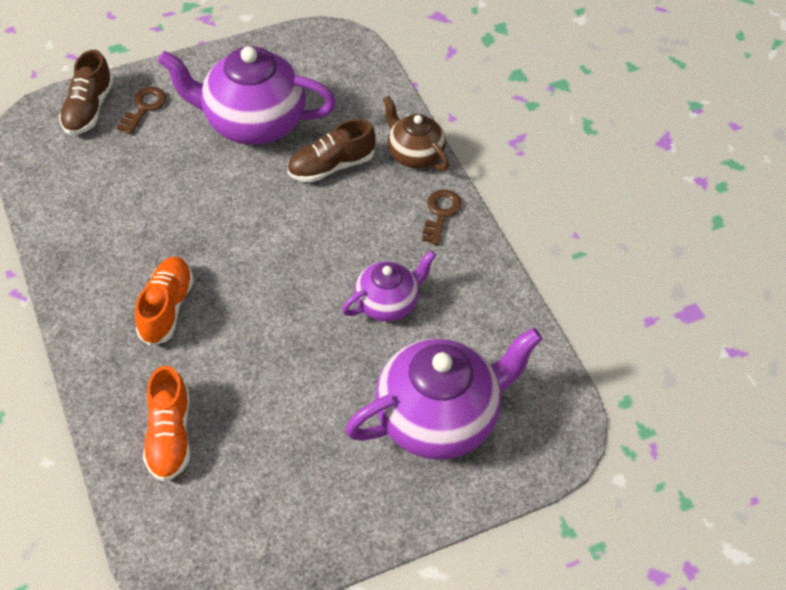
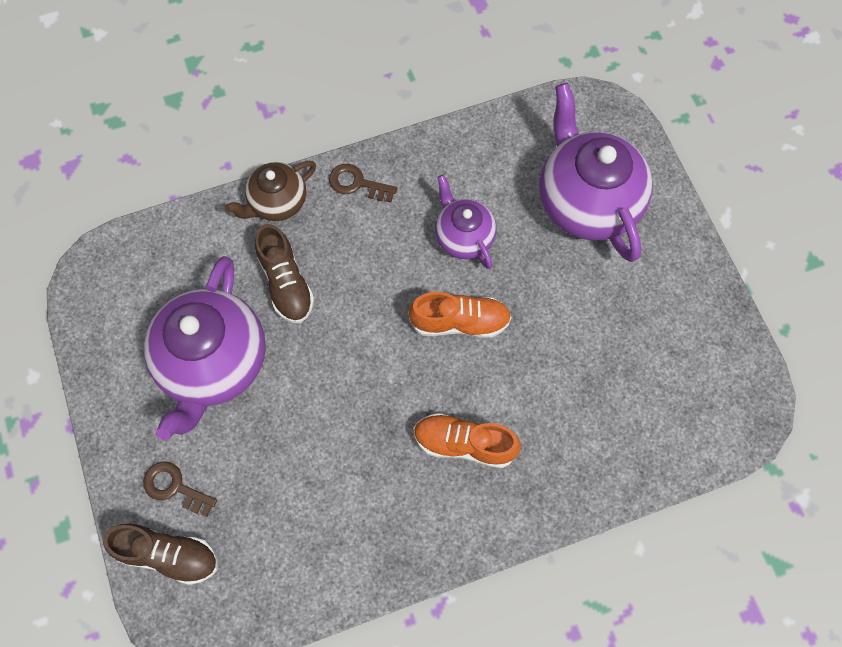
camera: 85 degrees left, 15 degrees up
(170, 436) = (611, 432): orange shoe -> orange shoe (460, 322)

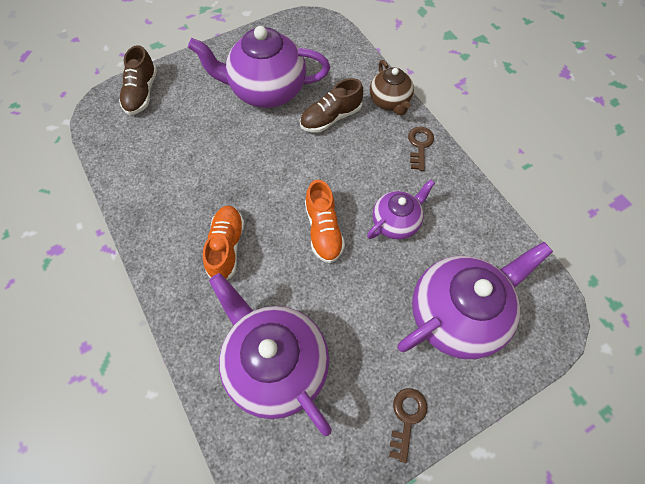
camera: 80 degrees right, 5 degrees down
(174, 487) = (183, 88): brown key -> brown key (407, 418)
(277, 203) = (390, 102): brown teapot -> brown teapot turned 150 degrees counterclockwise
(620, 401) = (275, 363): none -> purple teapot

